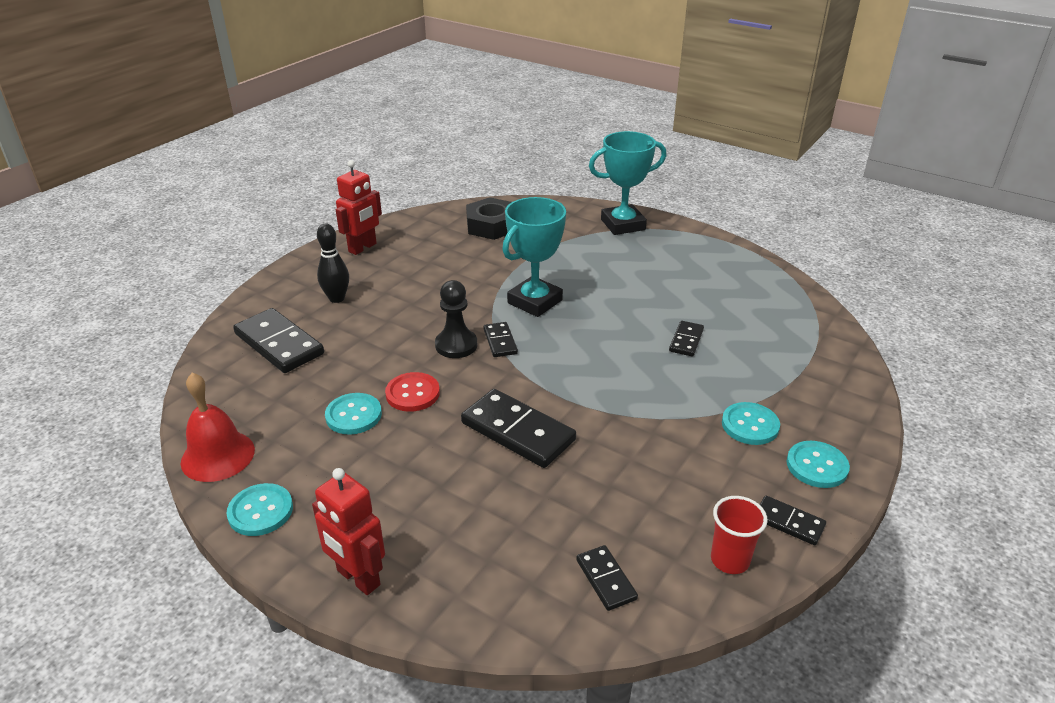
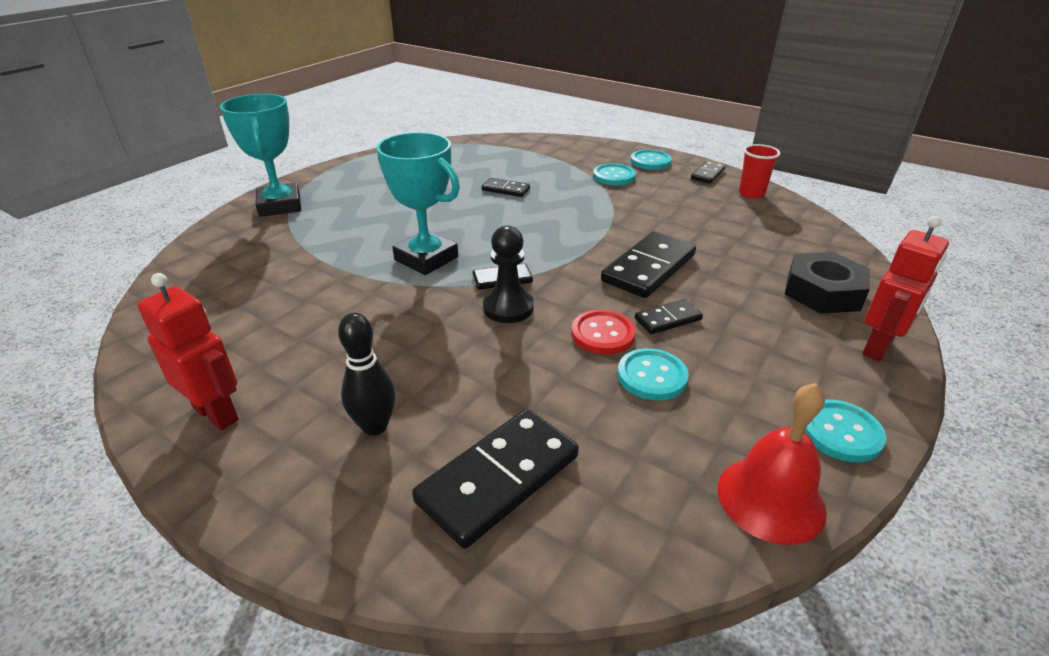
camera: 90 degrees left, 0 degrees up
(491, 225) = (223, 289): black nut -> black nut (823, 292)
(606, 579) = (796, 234): black domino -> black domino (668, 319)

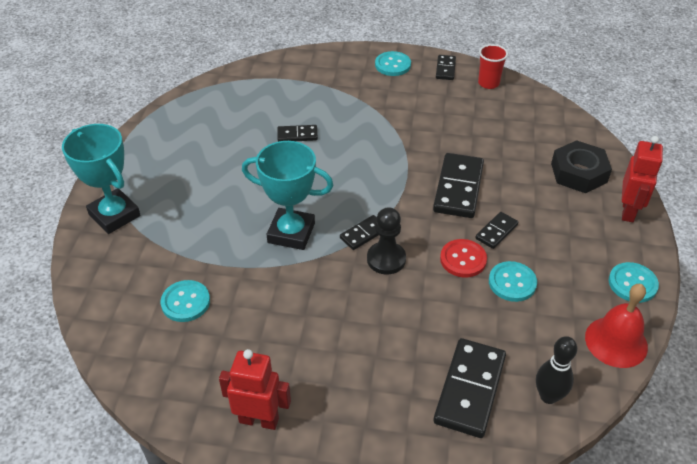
camera: 25 degrees left, 10 degrees up
(375, 426) = (371, 386): black bowling pin -> black bowling pin (548, 396)
(613, 176) = (374, 92): turquoise button -> turquoise button (185, 302)

